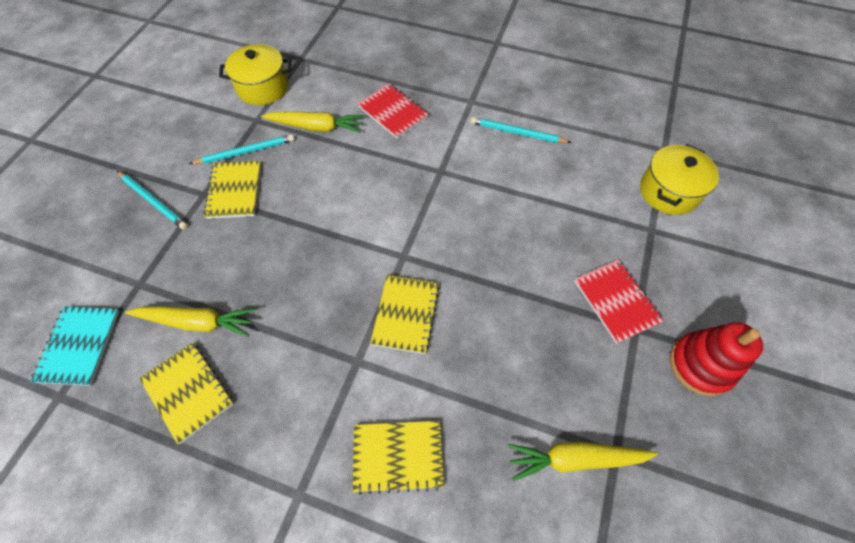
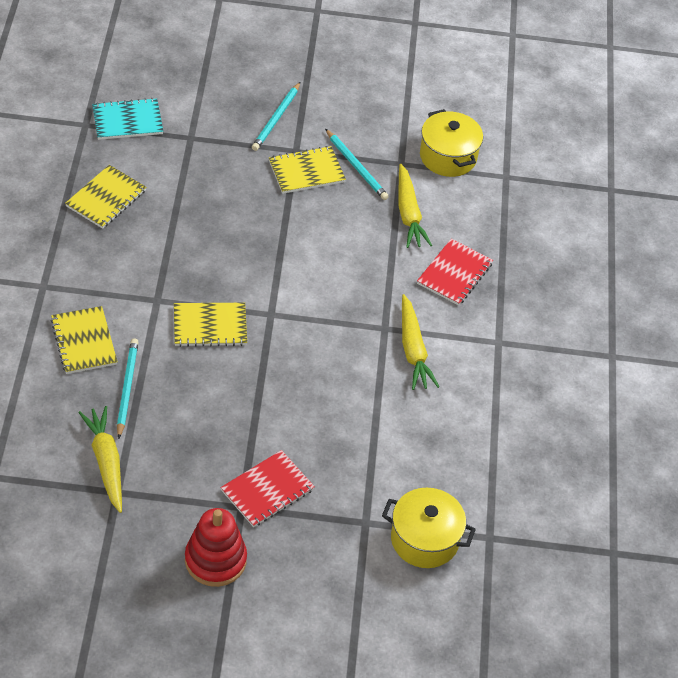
camera: 70 degrees right, 10 degrees down
(197, 322) = (165, 186): yellow carrot -> yellow carrot (413, 350)
(517, 133) = (464, 390): turquoise pencil -> turquoise pencil (127, 388)

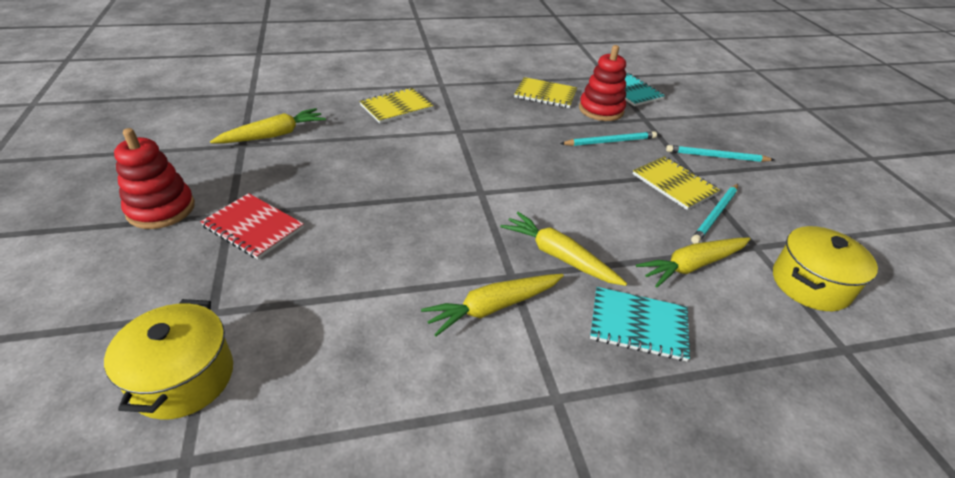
camera: 75 degrees right, 10 degrees down
(127, 388) = (356, 132): turquoise pencil -> turquoise pencil (610, 141)
(159, 165) = (601, 110): none -> red stacking toy
(210, 326) = (445, 161): yellow notebook -> none
(372, 290) = (559, 256): none -> yellow carrot
(454, 273) = (638, 325): red notebook -> turquoise notebook

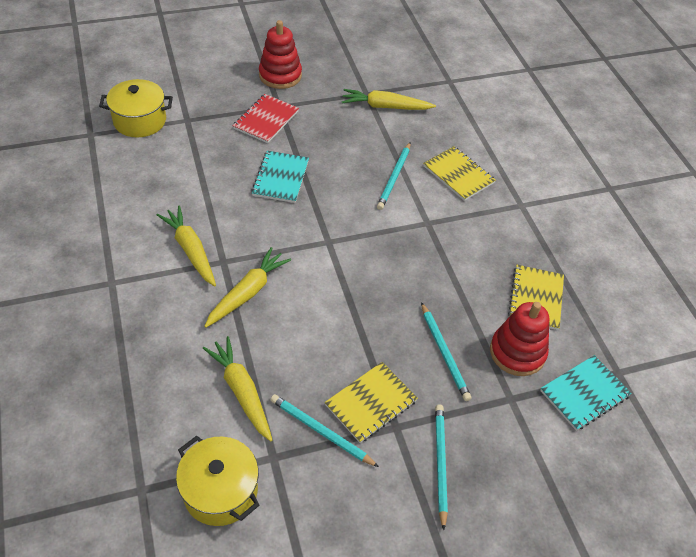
camera: 85 degrees right, 10 degrees up
(274, 135) = (385, 106): yellow carrot -> yellow carrot turned 135 degrees clockwise
(392, 142) = (394, 177): none -> turquoise pencil
(638, 325) = (172, 338): turquoise notebook -> turquoise notebook (280, 178)

